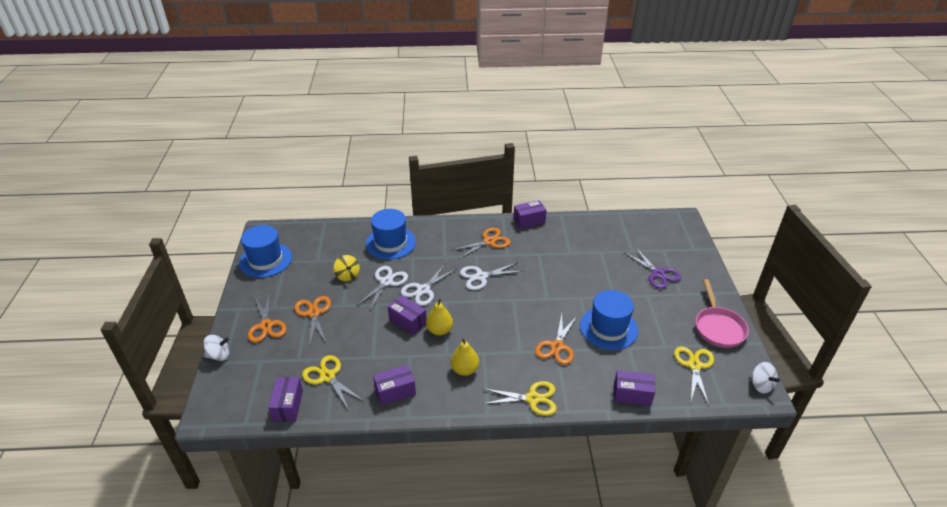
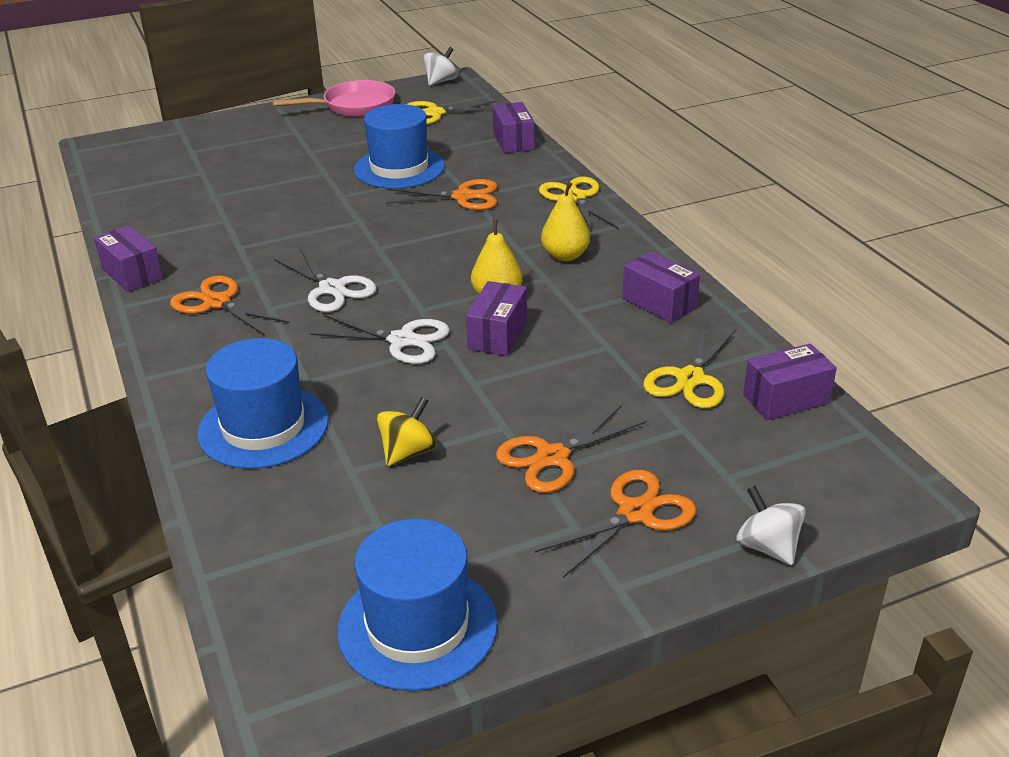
camera: 110 degrees left, 5 degrees down
(386, 282) = (402, 391): white scissors -> none
(658, 274) = (255, 149): purple scissors -> none

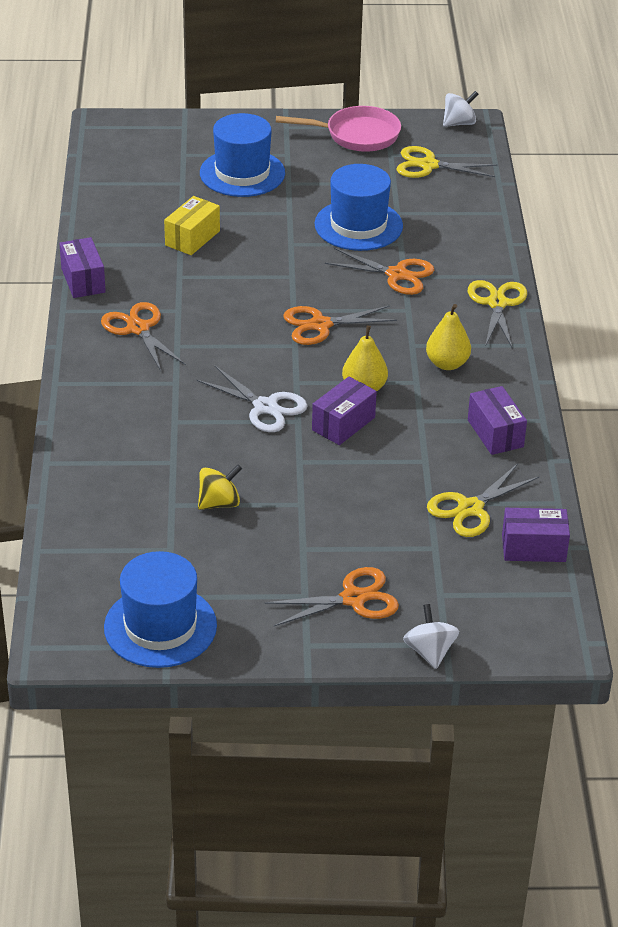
camera: 20 degrees right, 5 degrees up
(236, 213) = (192, 238): none -> yellow box
(263, 427) = (126, 450): blue hat -> blue hat (242, 173)
(332, 289) = (235, 341): white scissors -> none
(513, 141) = (482, 221): purple box -> none
(552, 457) = (321, 539): orange scissors -> orange scissors (320, 325)

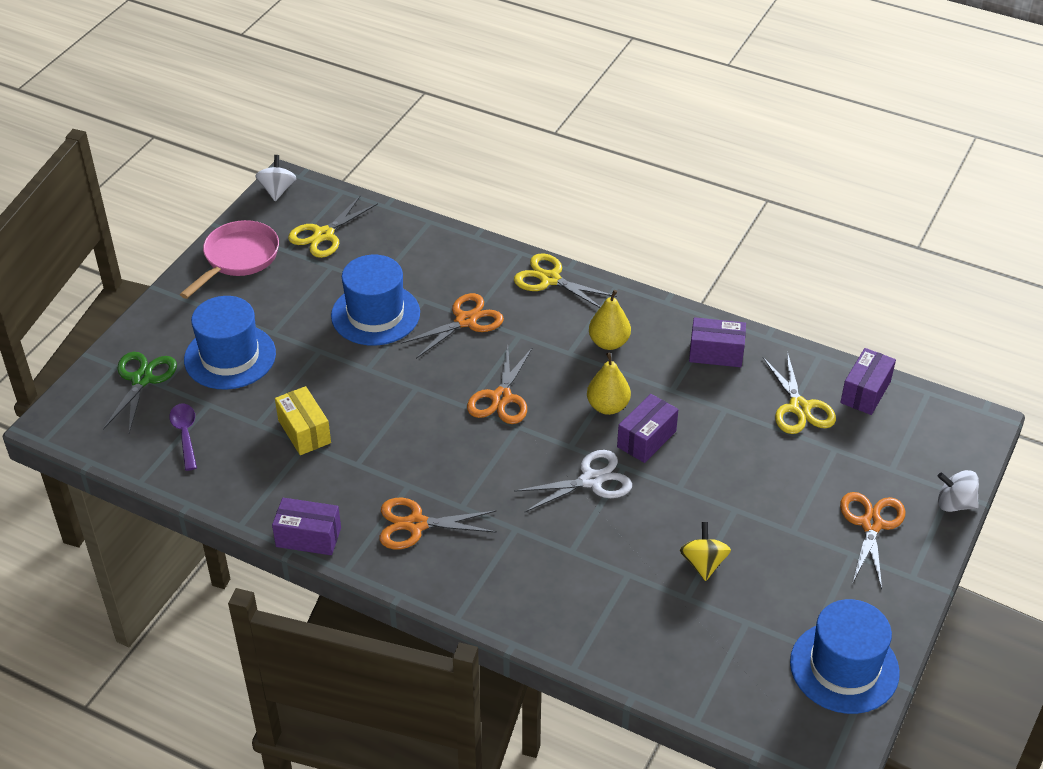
camera: 60 degrees left, 5 degrees up
(141, 184) = (185, 434): none -> purple spoon
(181, 143) = (142, 379): none -> green scissors
(343, 424) = (646, 439): purple box -> purple box turned 60 degrees clockwise

